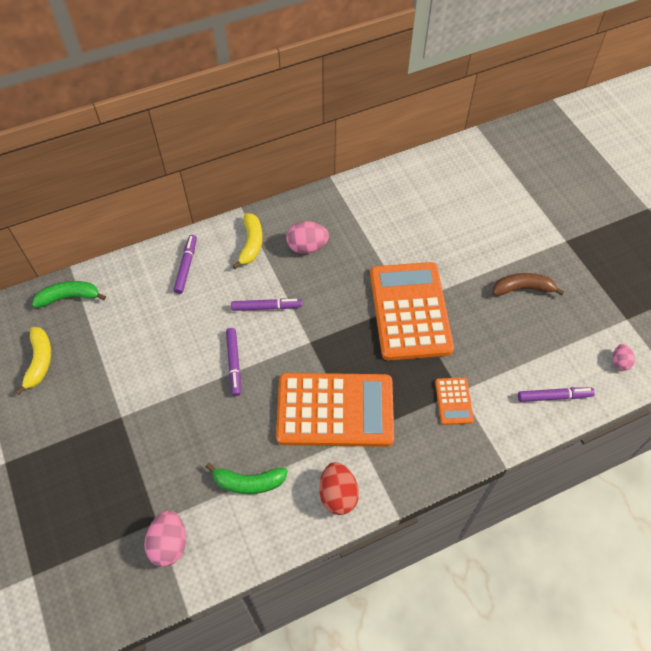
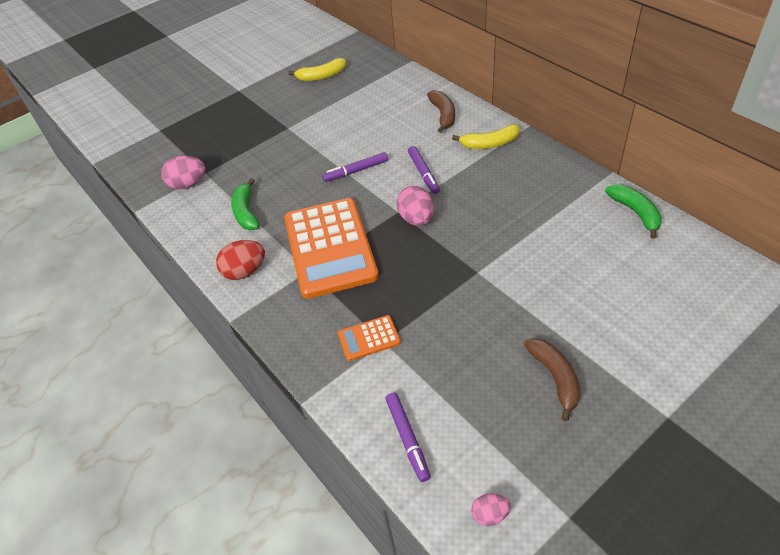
camera: 80 degrees right, 10 degrees down
(69, 297) = (383, 69): green banana -> green banana (635, 213)
(186, 266) = (443, 115): purple marker -> brown banana
(307, 247) = (508, 180): pink egg -> pink egg (416, 219)
(410, 311) = (468, 276): orange calculator -> none

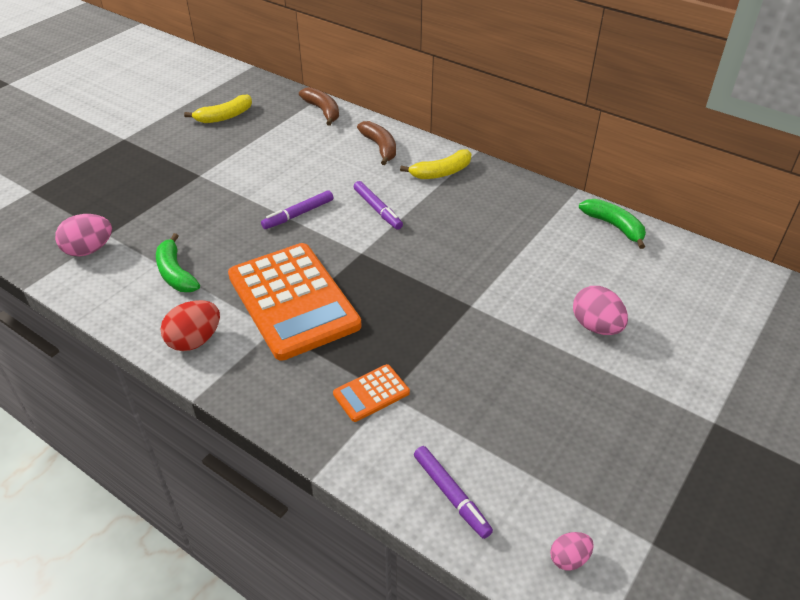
camera: 20 degrees left, 5 degrees down
(416, 219) = (385, 258): pink egg -> pink egg (596, 326)
(555, 378) = (589, 402): brown banana -> brown banana (323, 111)

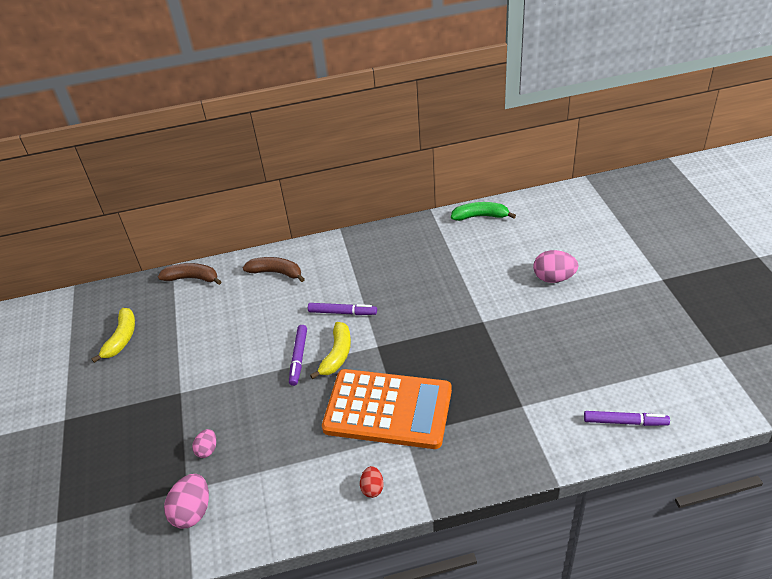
camera: 45 degrees left, 0 degrees up
(175, 273) = (285, 465): green banana -> none
(195, 340) = (372, 488): red egg -> red egg, size x0.58
(371, 393) = (513, 414): orange calculator -> none
(441, 172) = (341, 259): yellow banana -> yellow banana (337, 355)
(569, 558) = (705, 396): pink egg -> pink egg (207, 450)

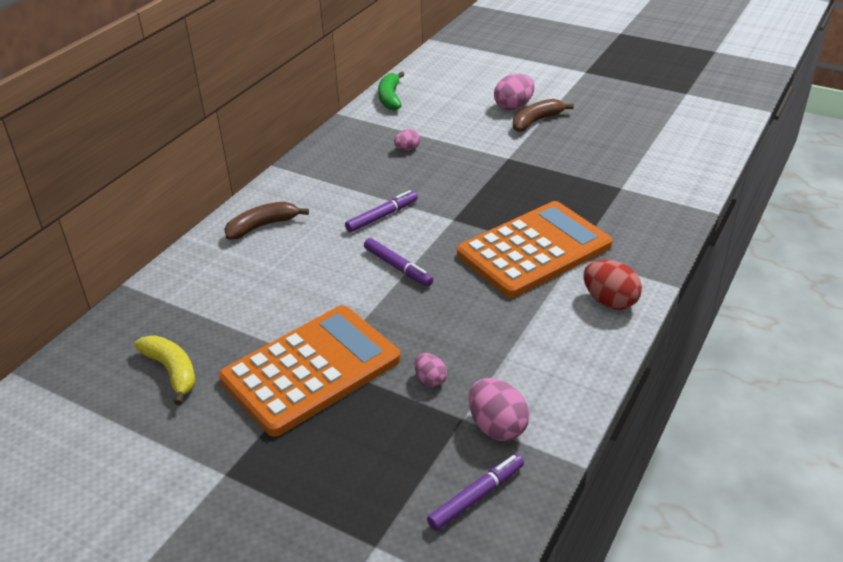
camera: 50 degrees left, 5 degrees down
(170, 391) = (311, 370): none -> orange calculator
(192, 278) = (171, 280): brown banana -> brown banana (536, 121)
(337, 355) = (429, 244): yellow banana -> none
(372, 488) = (609, 301): red egg -> red egg, size x1.71
(430, 268) = (407, 149): none -> pink egg
(480, 216) = (390, 98): green banana -> green banana turned 45 degrees counterclockwise
(625, 422) = (695, 156): purple marker -> purple marker (476, 496)

